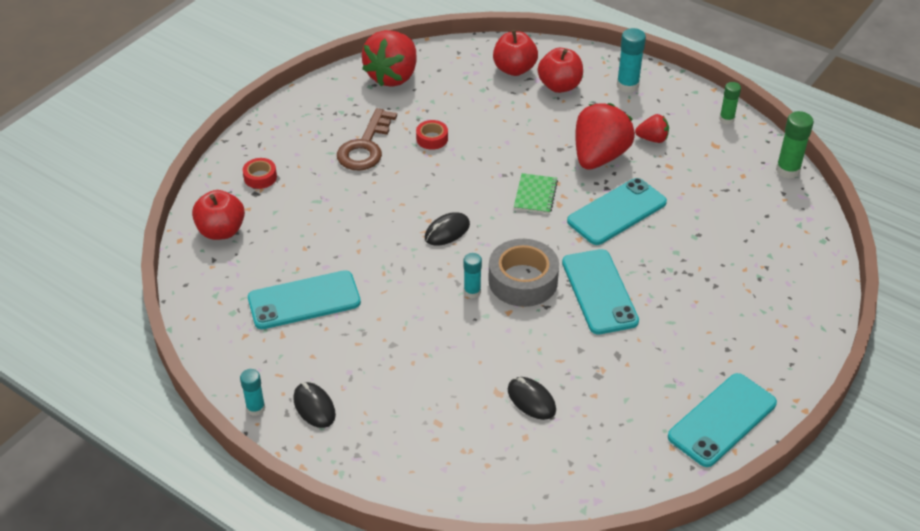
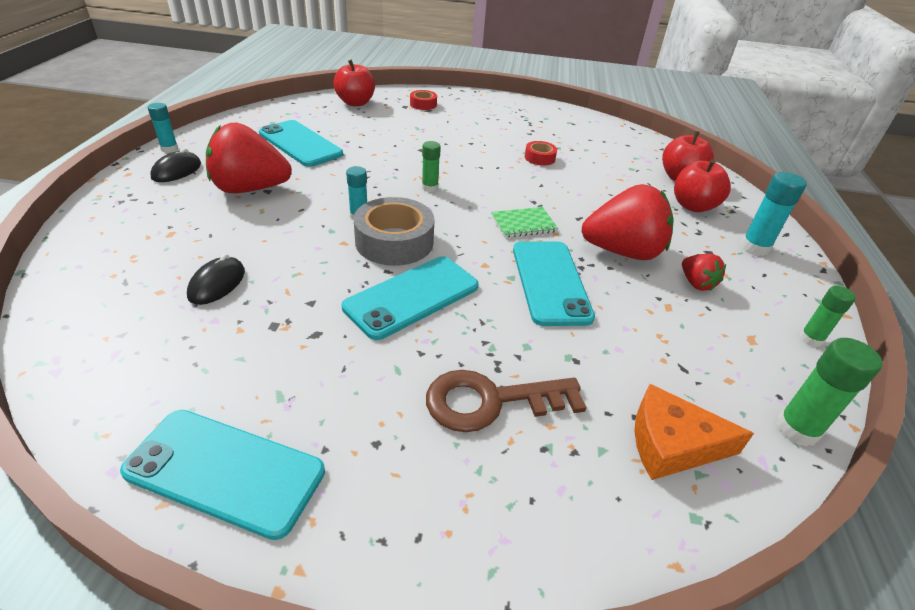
camera: 60 degrees right, 5 degrees down
(365, 146) = (498, 133): brown key -> brown key (490, 401)
(393, 76) = (592, 128): red strawberry -> red strawberry (250, 189)
(447, 231) = (430, 187): black mouse -> green glue stick
(616, 212) = (550, 282): turquoise phone -> turquoise phone turned 60 degrees clockwise
(777, 225) = (672, 444): none -> orange cheese

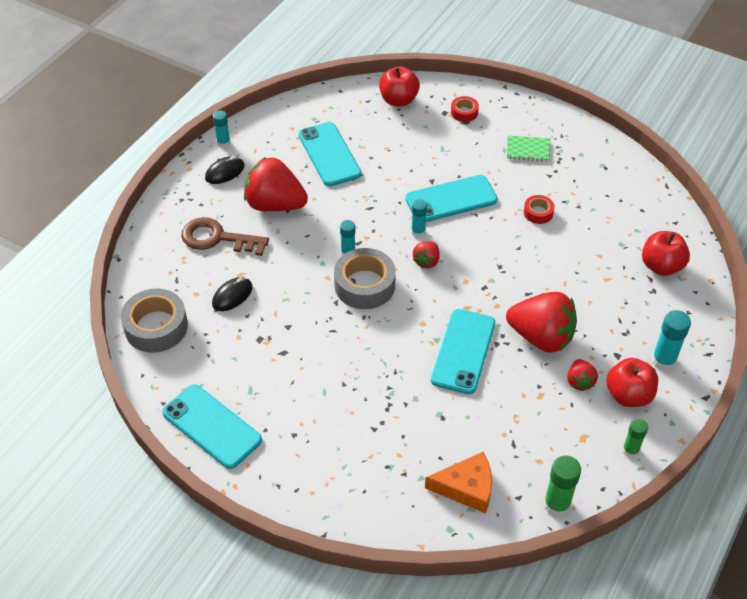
camera: 25 degrees right, 10 degrees up
(96, 345) = (156, 327): none -> grey tape
(412, 297) = (356, 339): turquoise phone -> turquoise phone (451, 199)
(430, 187) = (418, 231): green glue stick -> turquoise glue stick
(454, 209) = (426, 261): none -> red strawberry
(490, 401) = (371, 429): brown key -> brown key (217, 238)
(523, 224) = (476, 289): green notebook -> green notebook (528, 150)
(672, 444) = (466, 487): orange cheese -> orange cheese turned 150 degrees clockwise
(693, 206) = (645, 303): red apple -> red apple (628, 395)

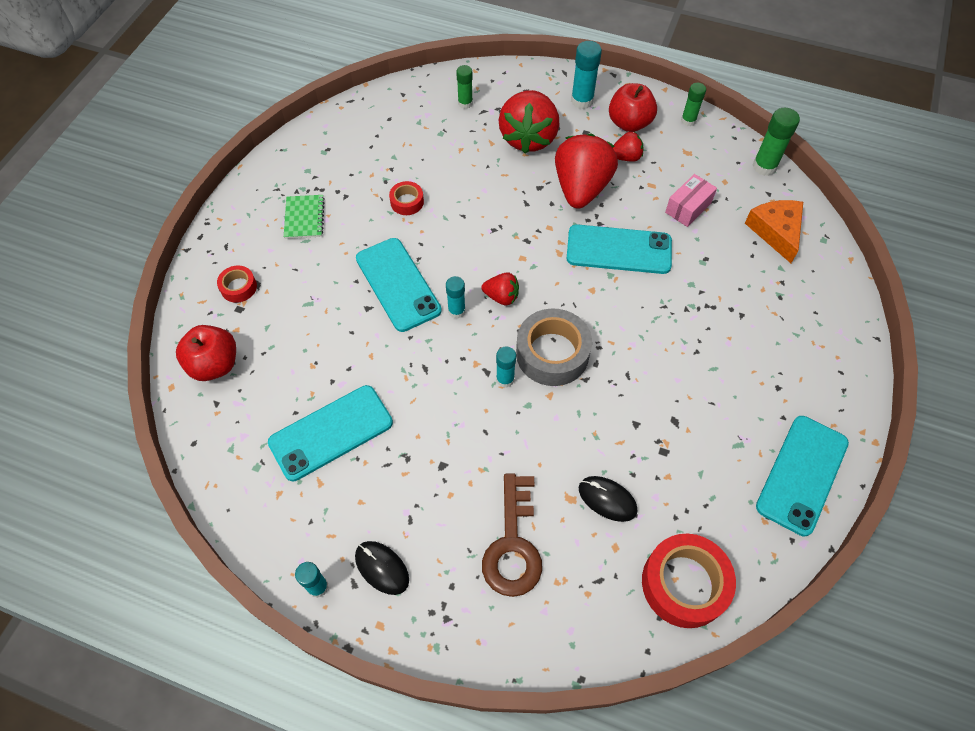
camera: 100 degrees left, 10 degrees up
(156, 327) = (684, 584): grey tape -> red tape
(275, 204) = (437, 483): red strawberry -> red strawberry (528, 138)
(507, 419) = (688, 208): none -> pink box
(661, 266) = (465, 103): red apple -> green glue stick

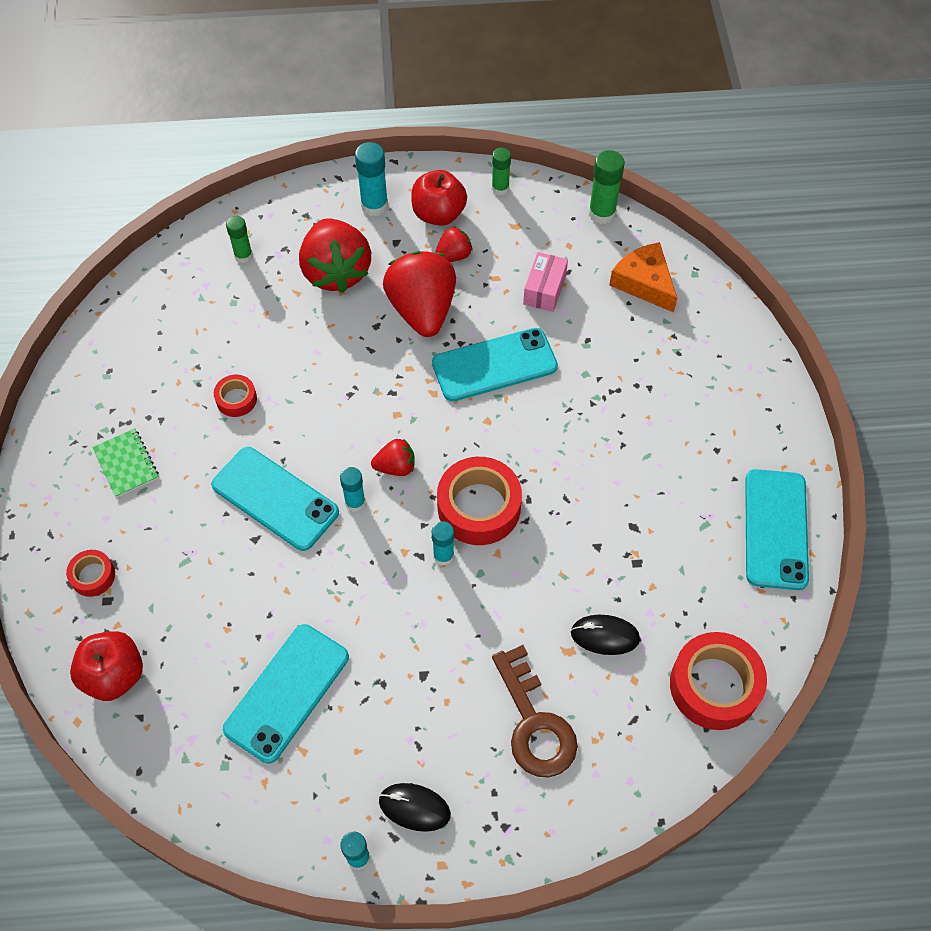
camera: 25 degrees left, 0 degrees up
(552, 353) = (479, 507): grey tape -> red tape

